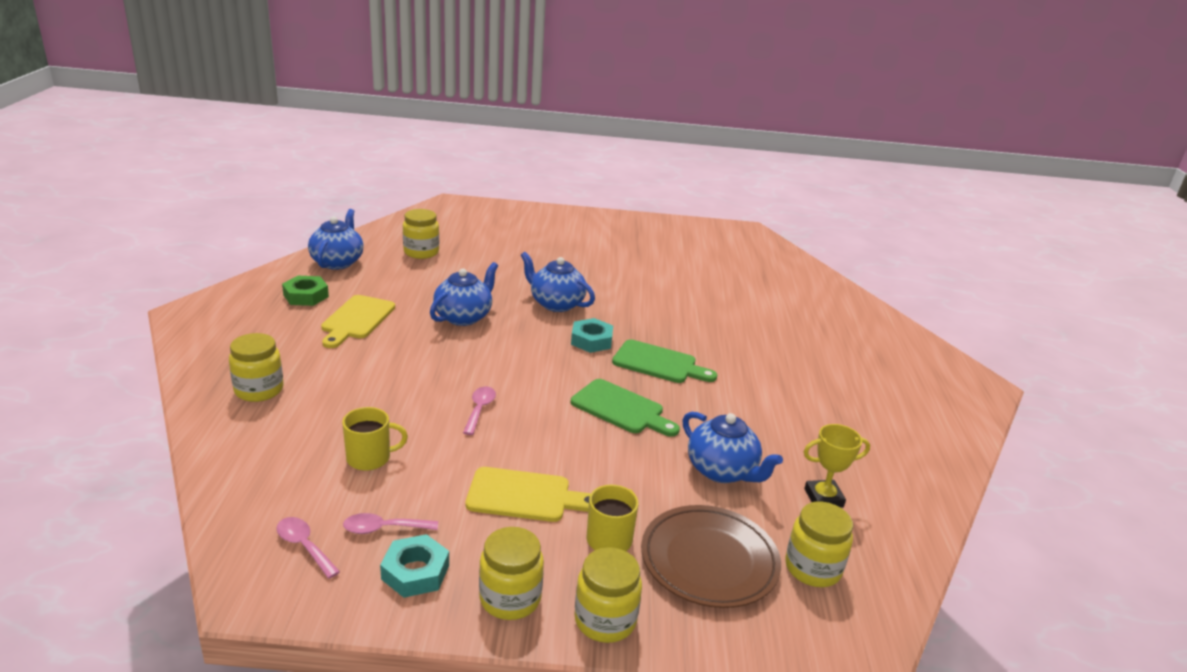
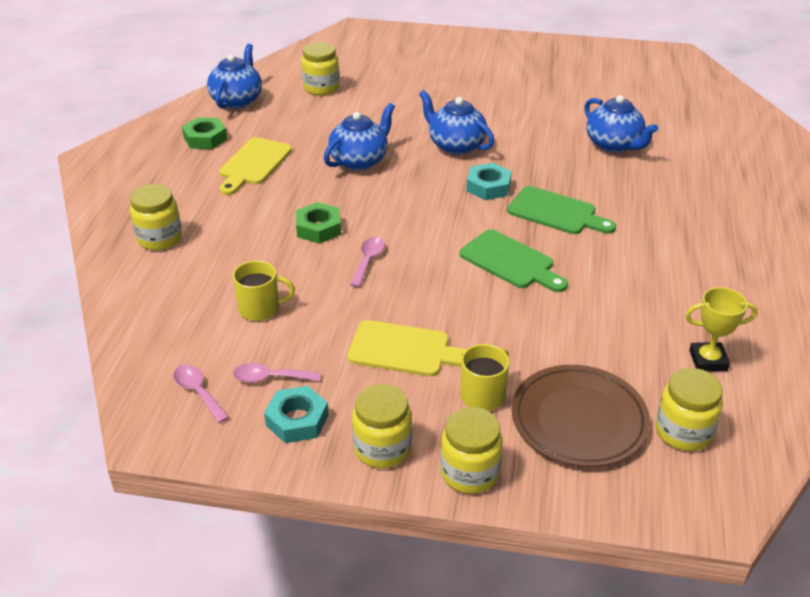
camera: 10 degrees right, 10 degrees up
(426, 379) = (318, 228): none -> green nut
(722, 471) = (606, 329): blue teapot -> blue teapot (614, 145)

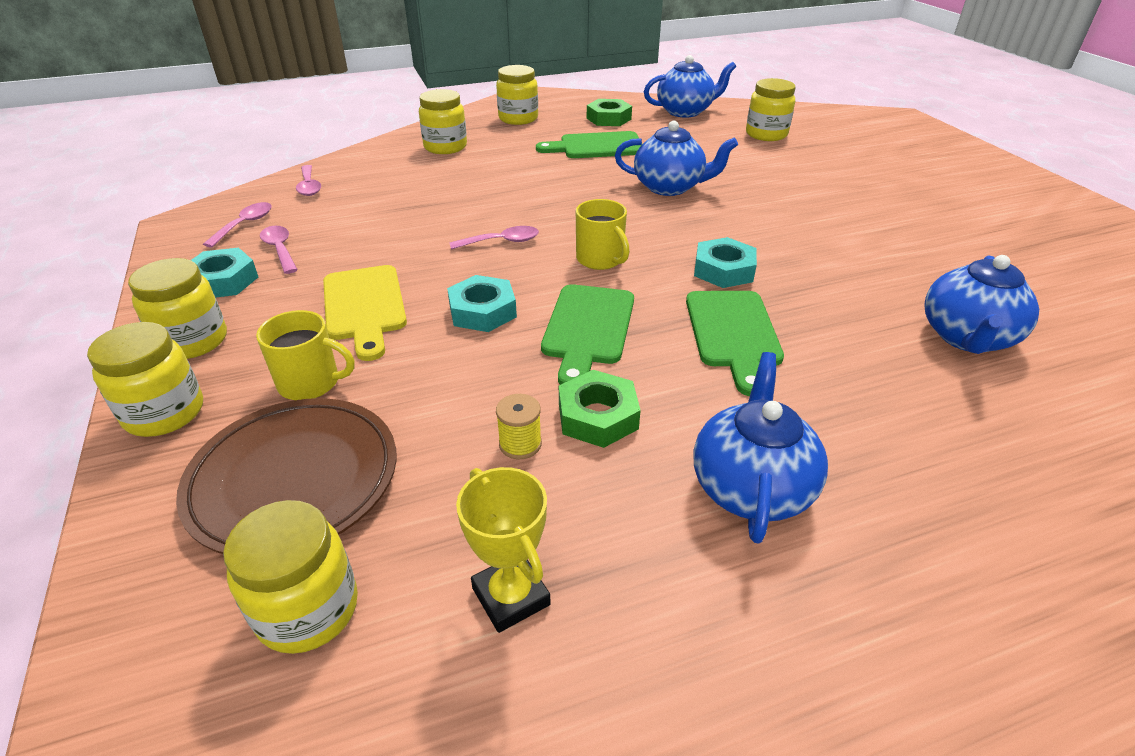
camera: 60 degrees right, 0 degrees up
(145, 181) = (518, 119): none -> yellow jar
(155, 338) = (309, 186): none -> pink spoon
(253, 164) = (596, 146): yellow cutting board -> green cutting board
(260, 309) = (380, 215): yellow mug -> yellow mug (600, 259)
(318, 228) = (530, 202): green nut -> green nut (597, 416)
(455, 145) = (777, 227): blue teapot -> blue teapot (751, 486)
(456, 297) = (482, 311): none -> turquoise nut
(602, 323) = (520, 444): none -> yellow spool

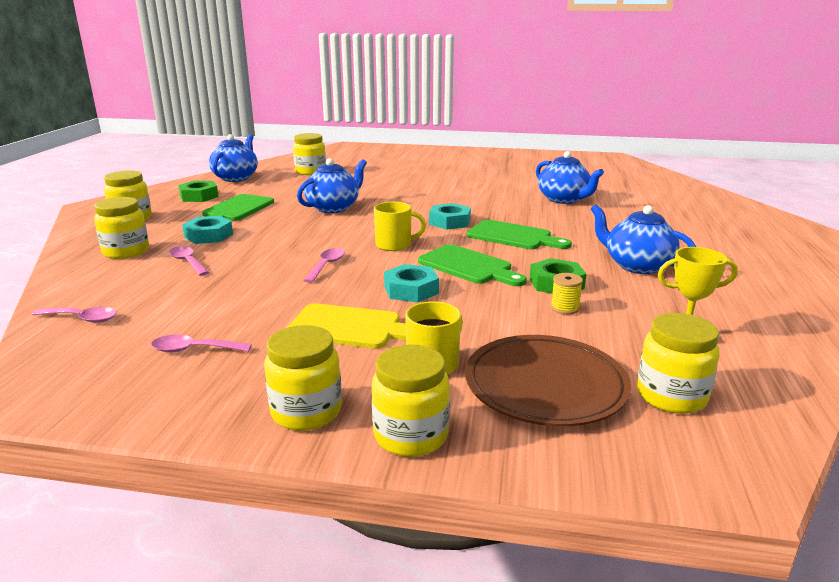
camera: 60 degrees left, 15 degrees down
(223, 281) = (211, 385): turquoise nut -> turquoise nut (208, 235)
(245, 225) = (107, 361): pink spoon -> pink spoon (187, 262)

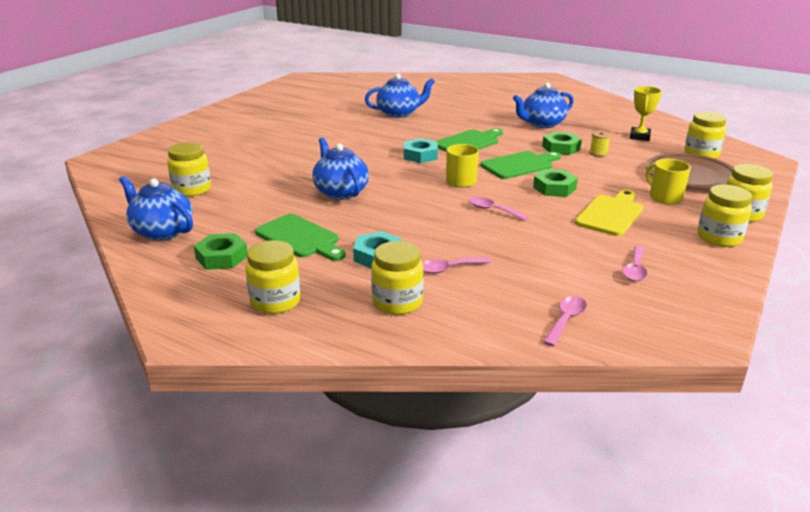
camera: 70 degrees left, 5 degrees up
(411, 290) = (554, 188): turquoise nut -> green nut

